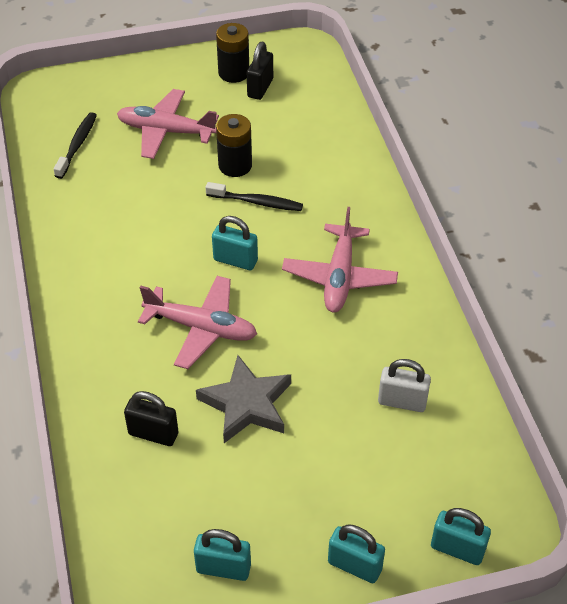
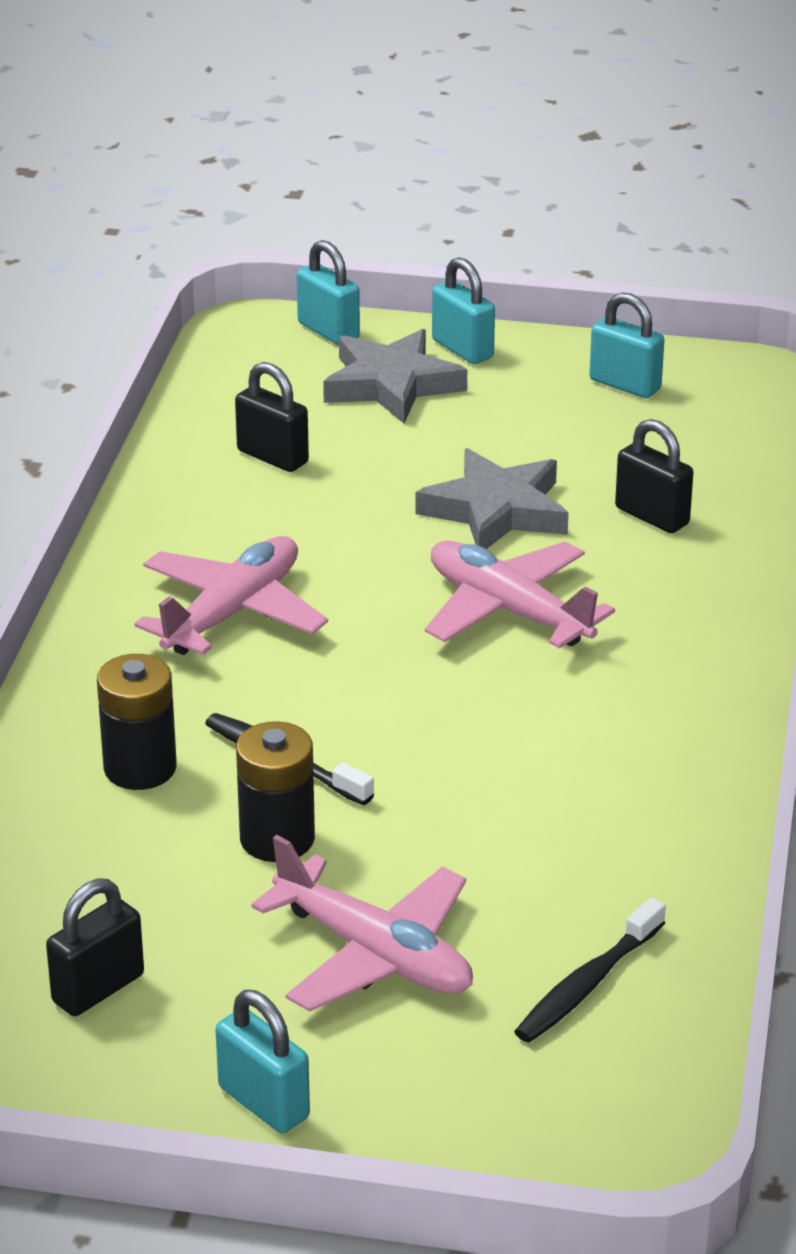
camera: 155 degrees left, 15 degrees down
(233, 73) = (129, 1047): black battery -> black battery (140, 768)
(235, 260) = (390, 683): turquoise padlock -> turquoise padlock (264, 1102)
(377, 503) = (391, 384): none -> grey star
(402, 402) = (272, 457): white padlock -> black padlock

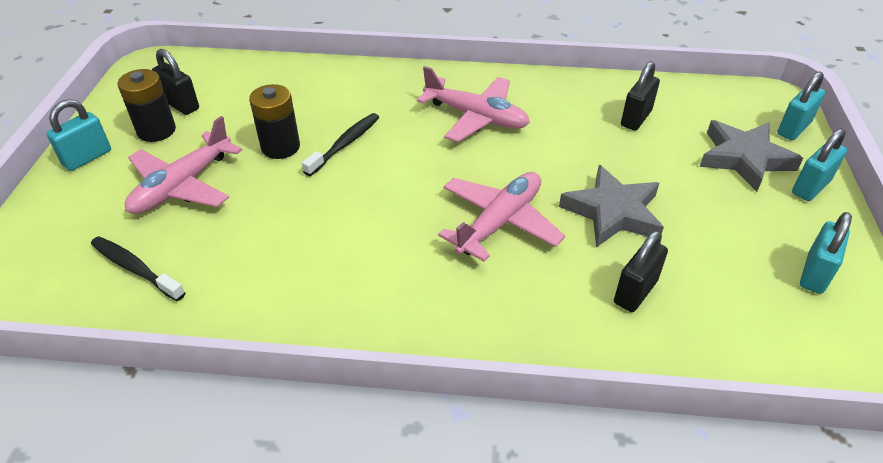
camera: 85 degrees right, 10 degrees up
(140, 768) = (340, 101): black battery -> black battery (156, 130)

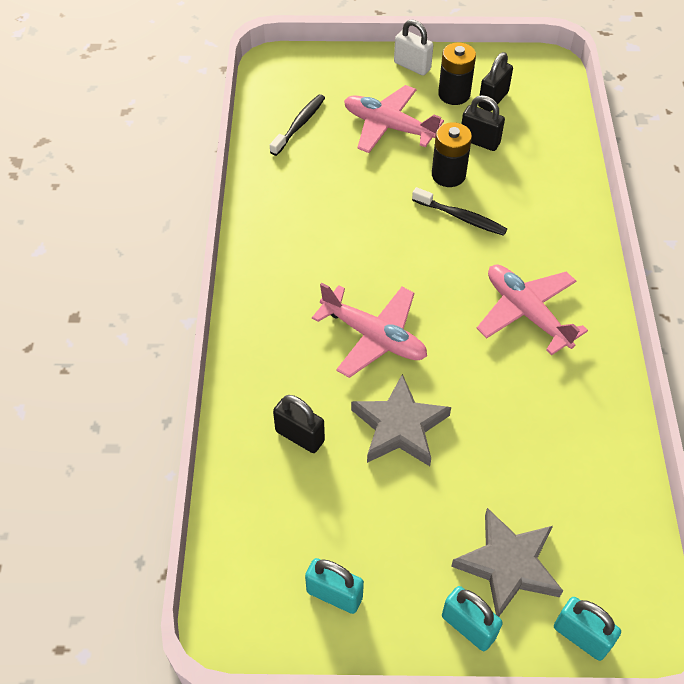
camera: 85 degrees right, 10 degrees up
(87, 158) = (412, 66): turquoise padlock -> white padlock
(476, 117) = (526, 313): pink plane -> pink plane turned 120 degrees clockwise
(636, 118) = (560, 461): black padlock -> black padlock (479, 141)

